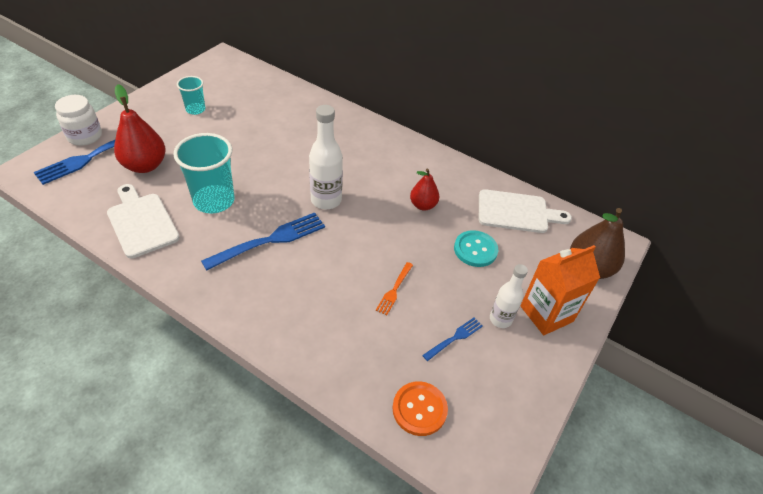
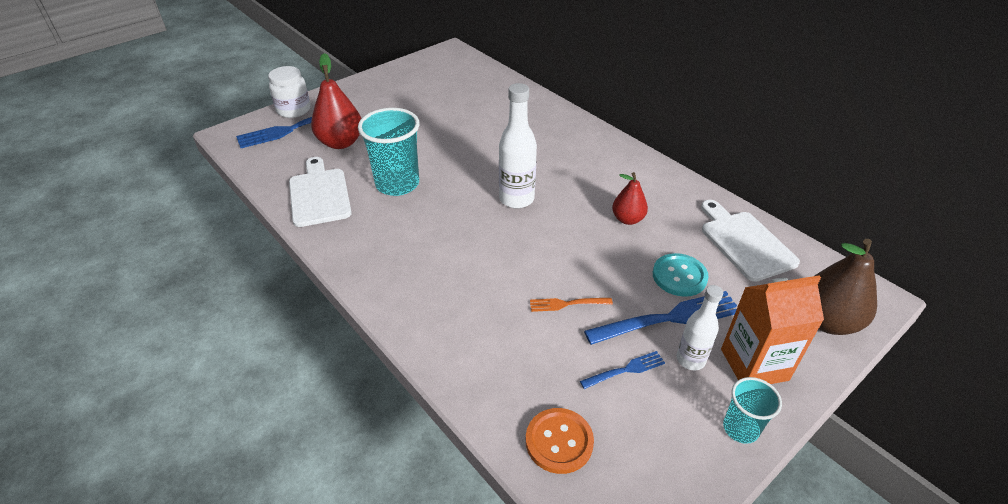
camera: 20 degrees right, 5 degrees down
(195, 109) = (407, 96): turquoise cup -> turquoise cup (740, 428)
(270, 240) = (443, 230): blue fork -> blue fork (669, 318)
(394, 290) = (567, 304): orange fork -> orange fork turned 45 degrees clockwise
(517, 212) = (744, 242): white cutting board -> white cutting board turned 135 degrees counterclockwise

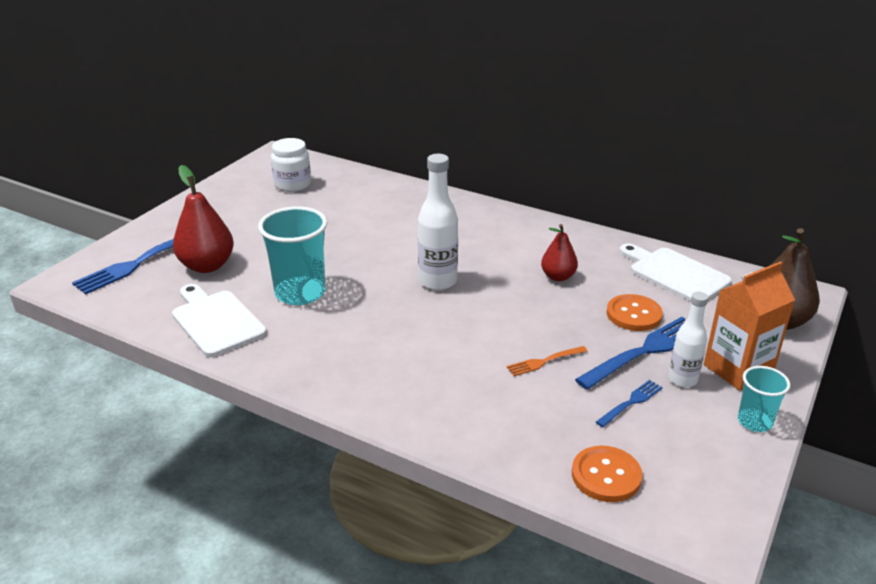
camera: 20 degrees left, 10 degrees down
(294, 110) = (126, 243): white jar -> white jar (292, 184)
(679, 276) = (634, 314): turquoise button -> orange button

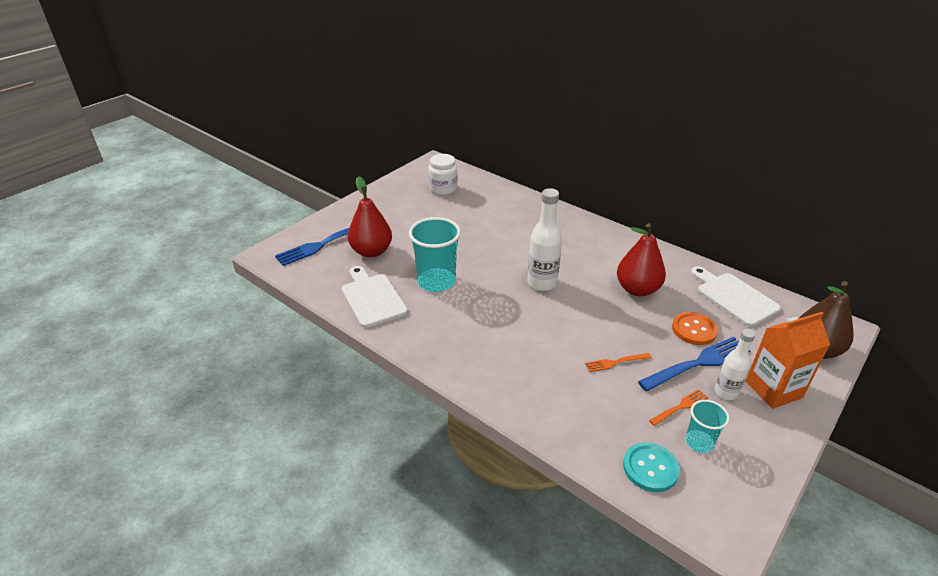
camera: 10 degrees right, 5 degrees up
(558, 277) = (637, 289): red pear -> red pear, size x1.64
(606, 475) = (650, 468): orange button -> turquoise button
(631, 402) = (680, 407): blue fork -> orange fork
(754, 422) = (780, 438): turquoise cup -> turquoise cup (699, 442)

